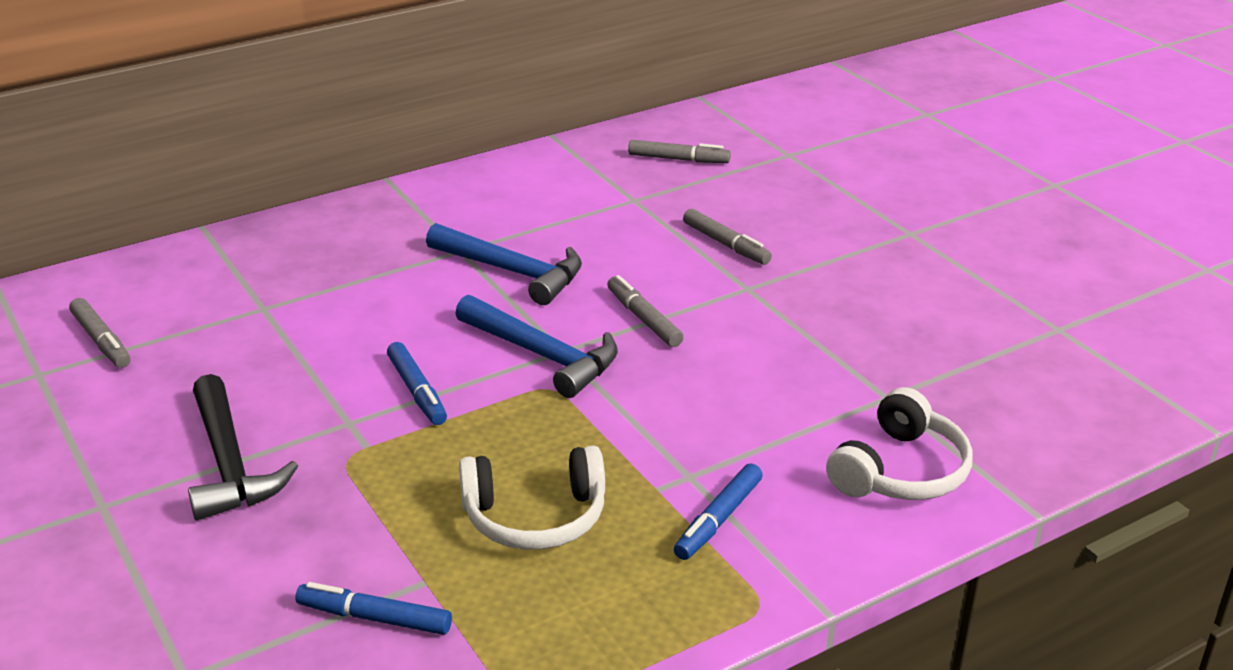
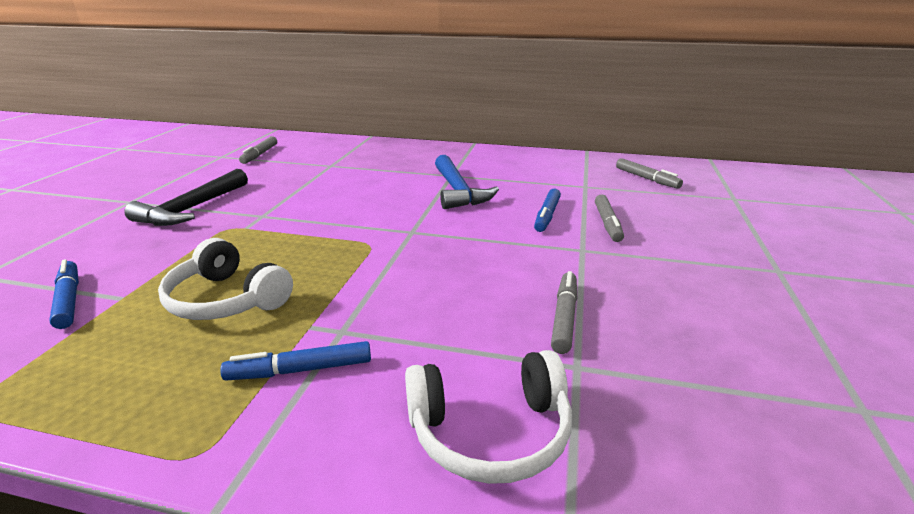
camera: 45 degrees right, 5 degrees down
(417, 391) = (313, 217): blue marker -> blue marker (547, 215)
(542, 355) = (398, 229): blue hammer -> none
(643, 319) = (485, 237): grey marker -> grey marker (564, 317)

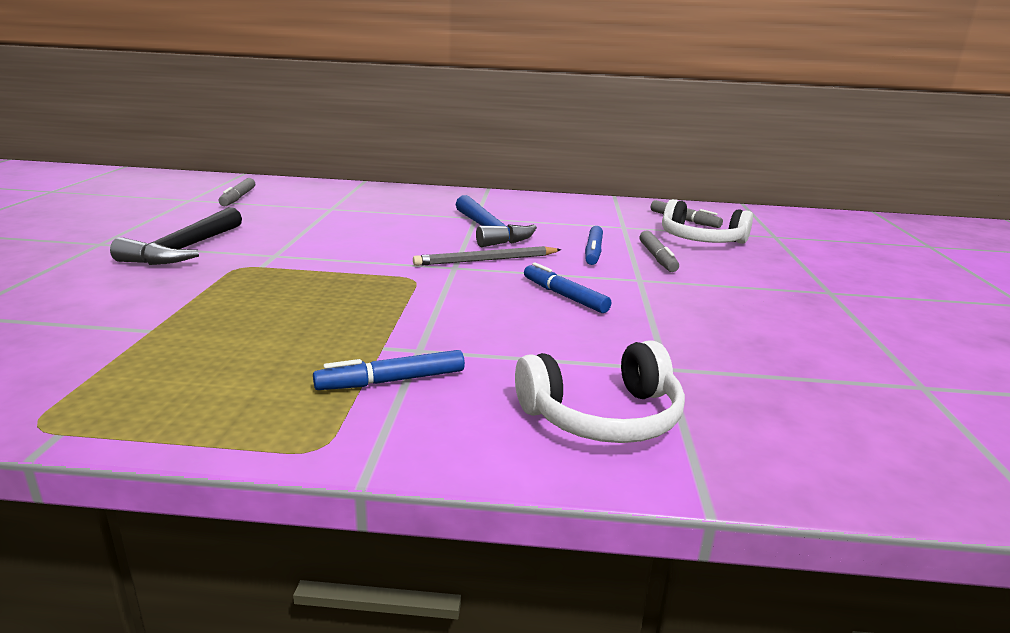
camera: 10 degrees left, 5 degrees down
(69, 300) = (86, 333): blue marker -> blue marker (564, 296)
(227, 299) = (277, 328): white headphones -> white headphones (701, 240)
(443, 224) = (486, 260): none -> grey pencil
(564, 317) = (641, 332): grey marker -> none

